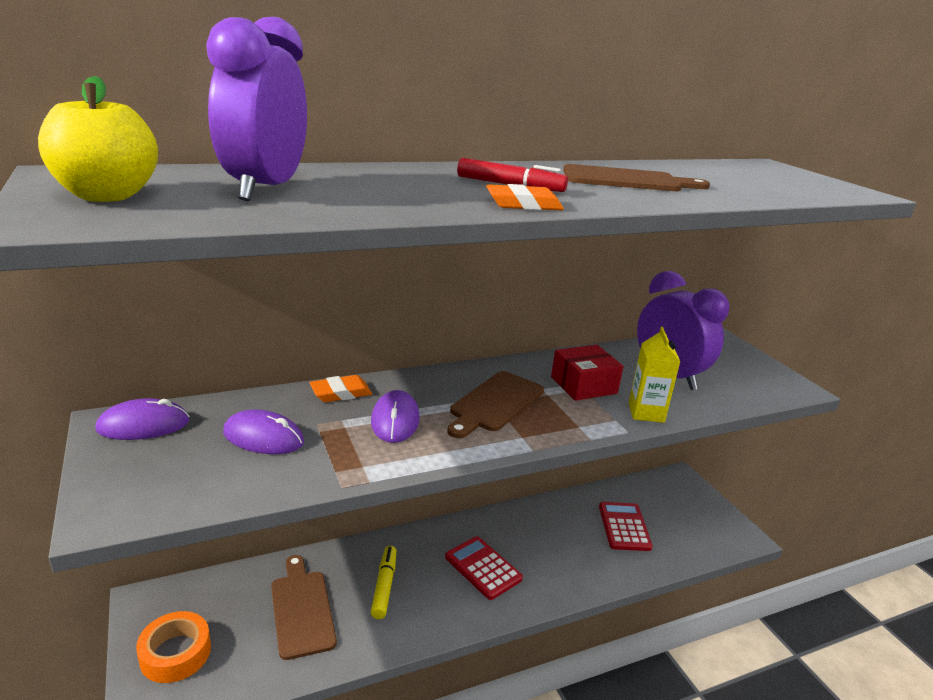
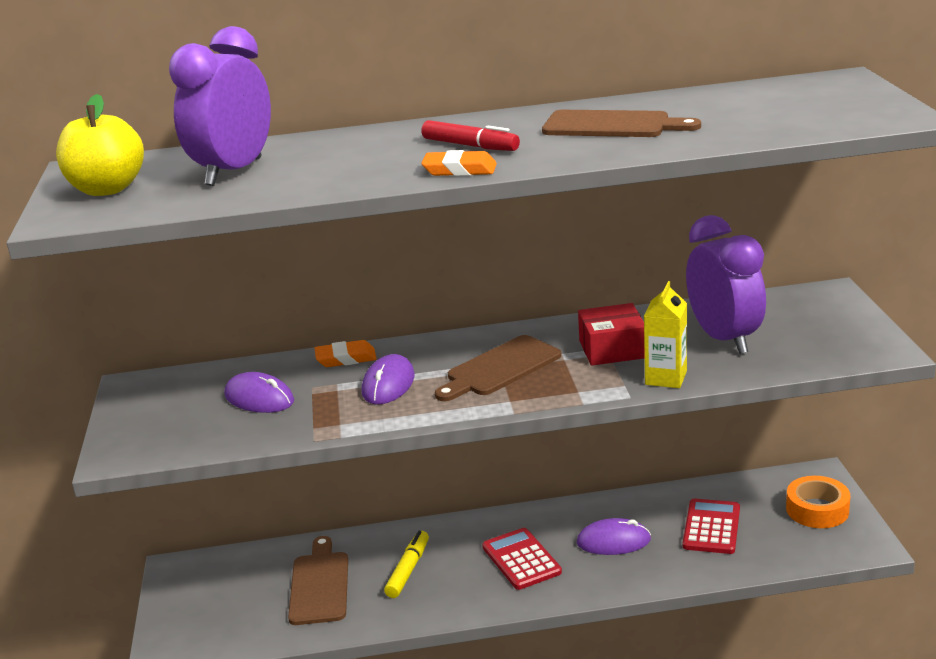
camera: 20 degrees right, 0 degrees up
(143, 425) = (159, 387): purple mouse -> purple mouse (613, 541)
(175, 653) = (196, 612): orange tape -> orange tape (817, 510)

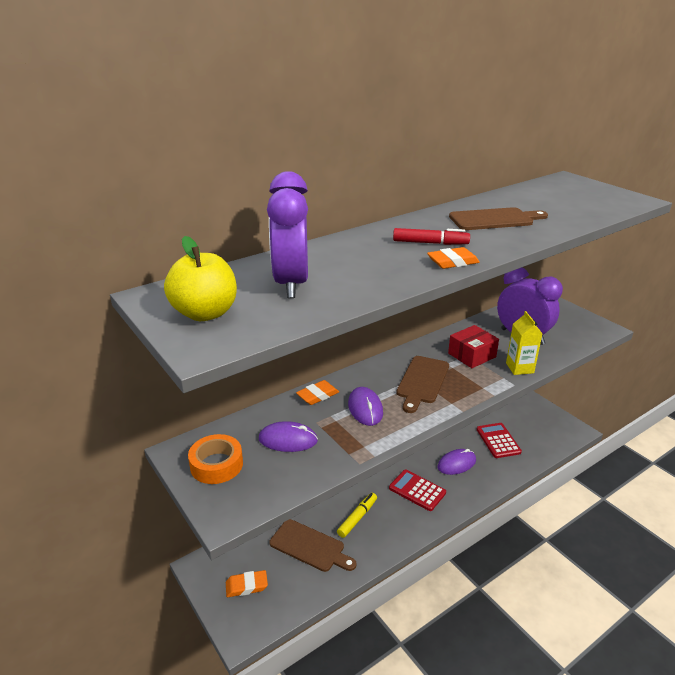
camera: 30 degrees left, 5 degrees up
(210, 604) = (246, 586): none -> orange eraser
(319, 585) = (310, 546): brown cutting board -> brown cutting board turned 150 degrees clockwise
(408, 570) = (357, 518): yellow marker -> yellow marker turned 45 degrees clockwise
(817, 510) = (538, 416): orange tape -> orange tape (216, 465)

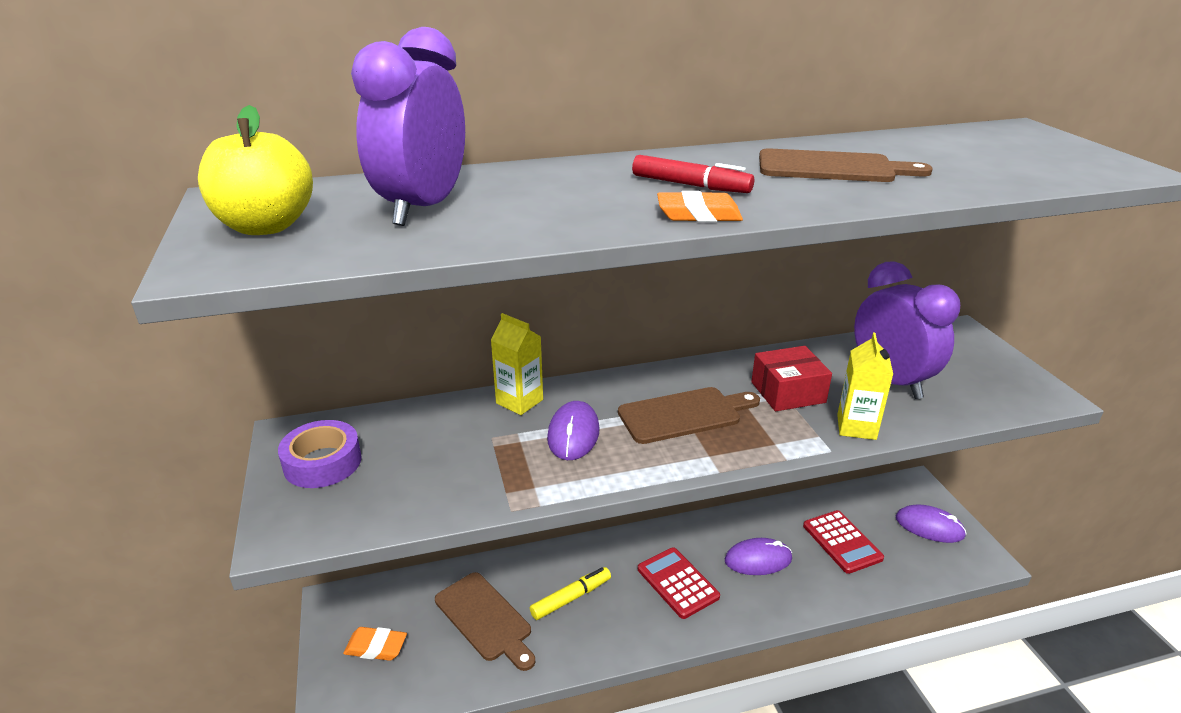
camera: 20 degrees right, 0 degrees up
(216, 465) = (322, 462): orange tape -> purple tape
(288, 440) = (436, 452): purple mouse -> purple mouse (929, 527)
(317, 395) = (519, 401): orange eraser -> yellow carton
(422, 381) = (684, 414): brown cutting board -> brown cutting board turned 150 degrees counterclockwise
(498, 441) = (842, 542): red calculator -> red calculator turned 150 degrees clockwise

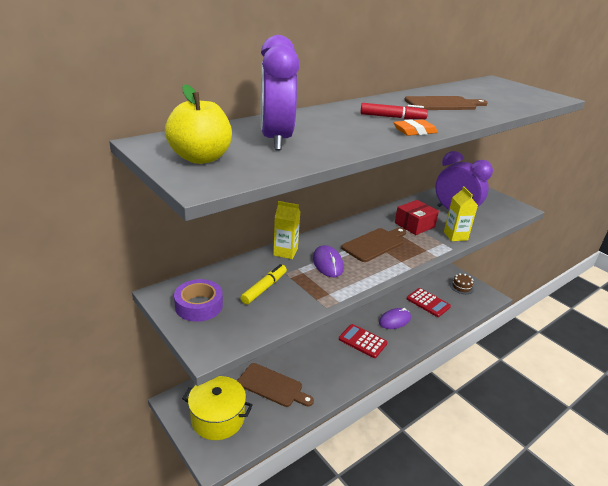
camera: 25 degrees left, 0 degrees up
(376, 647) = (218, 418): orange eraser -> yellow pot
(571, 598) = (313, 363): yellow marker -> yellow marker (264, 288)
(929, 527) = (461, 287): purple mouse -> brown cake

